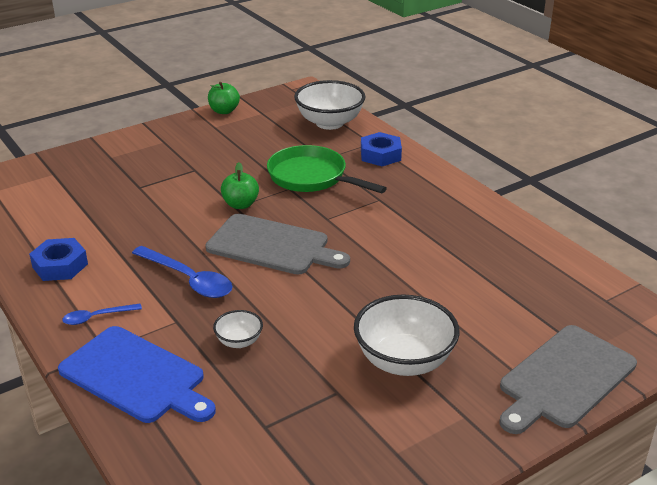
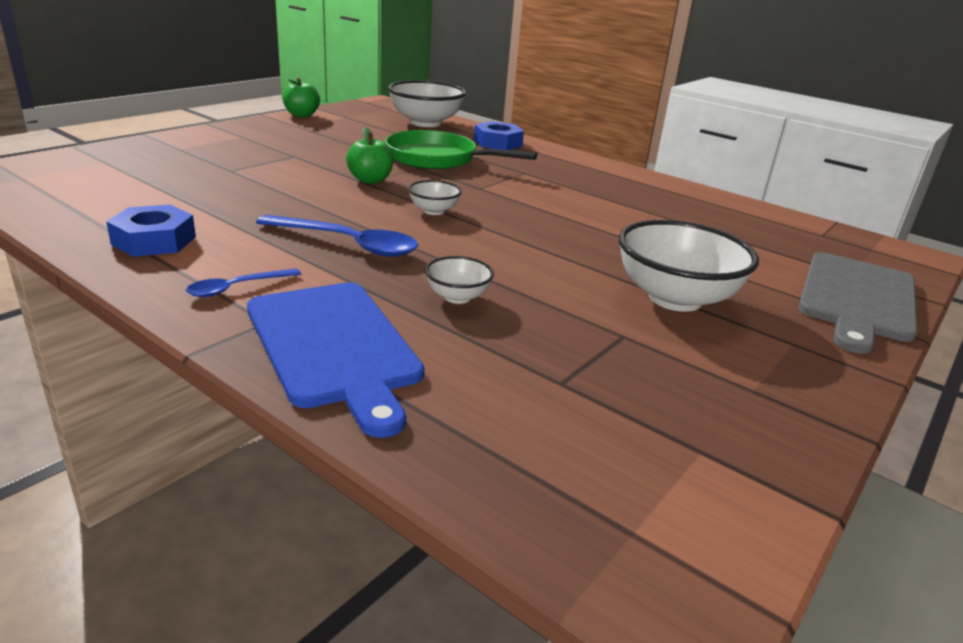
camera: 20 degrees left, 5 degrees down
(136, 376) = (334, 346): blue cutting board -> blue cutting board turned 45 degrees clockwise
(272, 246) = (434, 211): grey cutting board -> white bowl

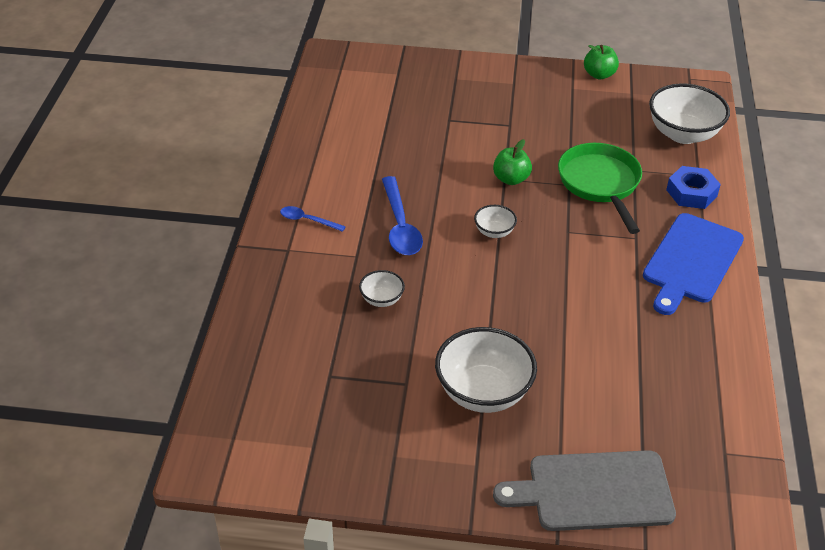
camera: 60 degrees right, 15 degrees up
(154, 240) = (324, 162): blue nut -> none
(334, 346) = (287, 283): blue cutting board -> blue cutting board (691, 261)

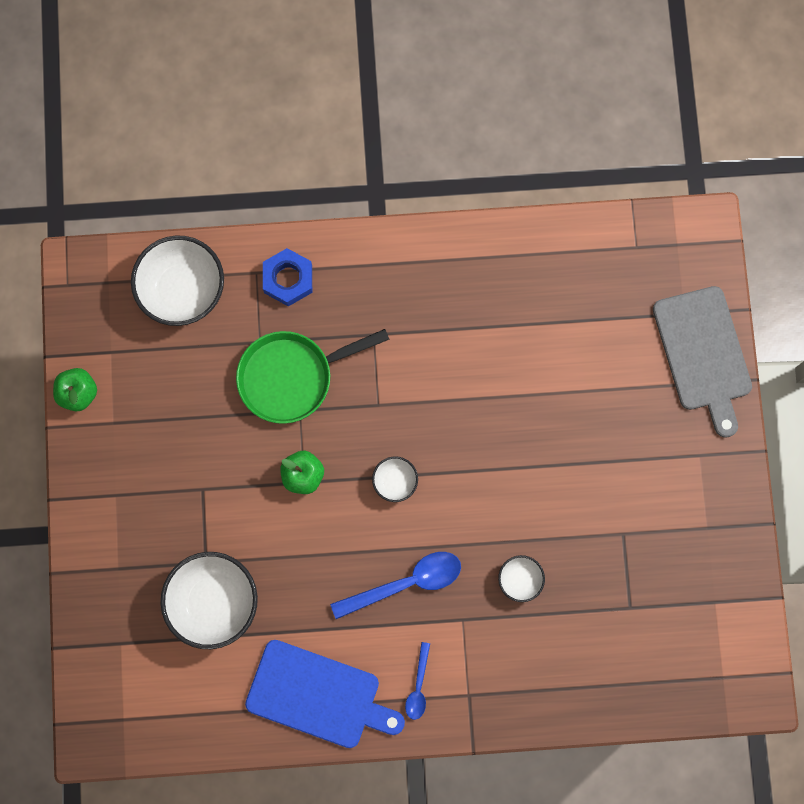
camera: 100 degrees left, 35 degrees up
(483, 392) = (617, 461): white bowl -> white bowl (214, 602)
(691, 261) = (398, 278): blue cutting board -> blue cutting board (318, 695)

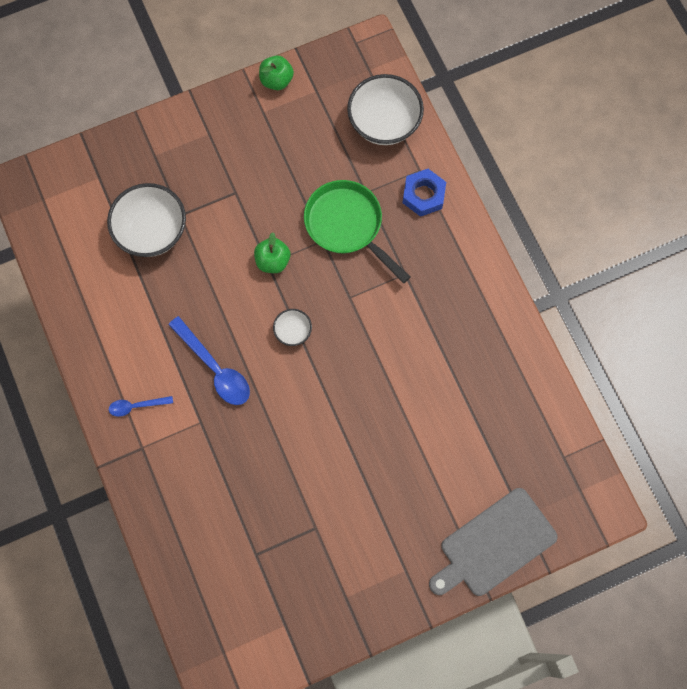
camera: 70 degrees right, 5 degrees down
(318, 695) = (105, 333): blue cutting board -> none
(520, 579) = (248, 456): white bowl -> none

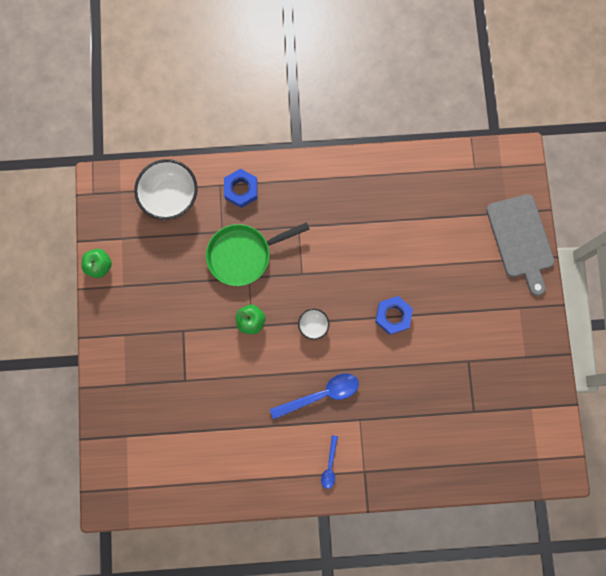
camera: 70 degrees left, 5 degrees up
(152, 231) = (190, 407): white bowl -> none
(338, 419) = (393, 316): none -> blue nut

